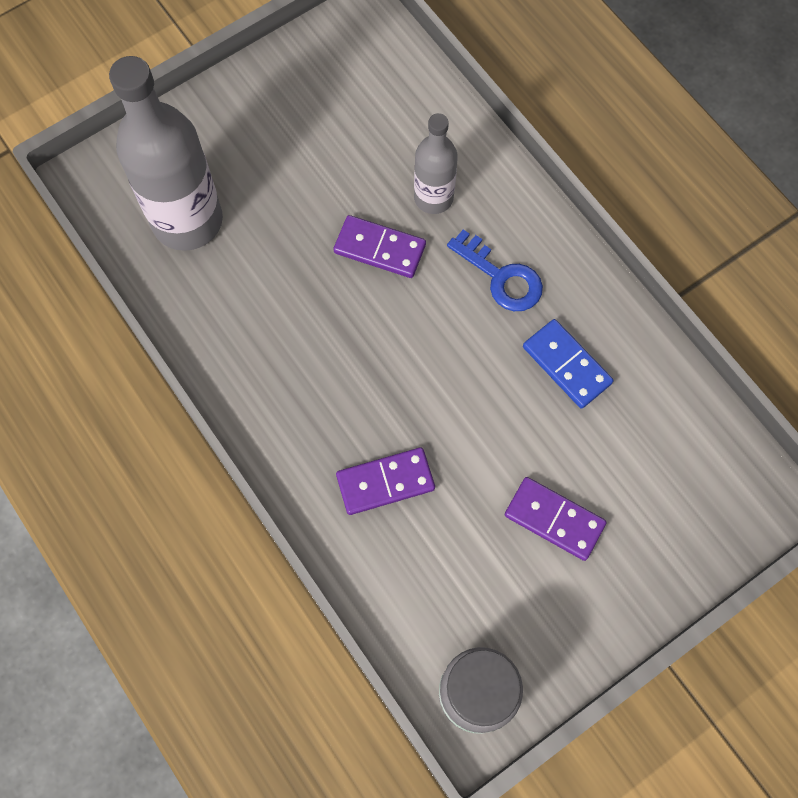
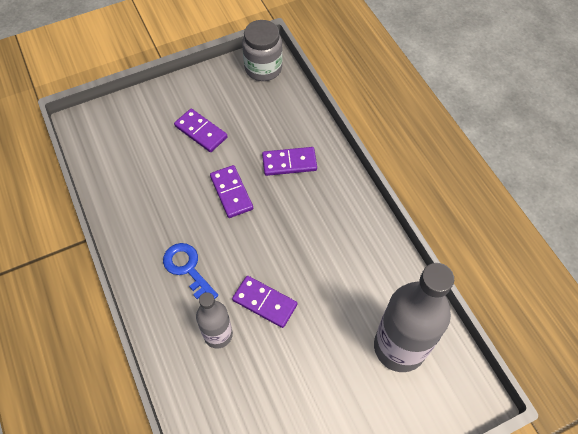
camera: 170 degrees left, 10 degrees down
(469, 409) = (231, 192): none -> purple domino
(566, 365) = (165, 208): blue domino -> none

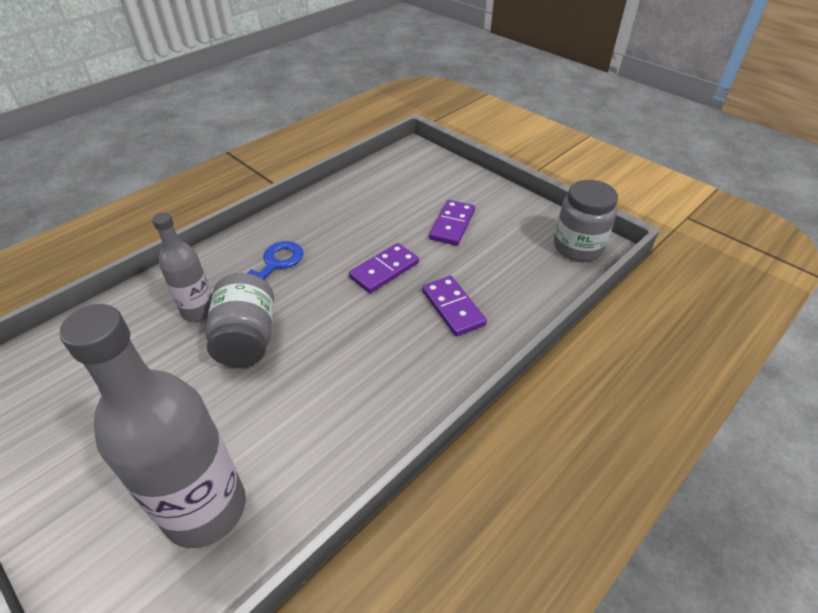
camera: 70 degrees right, 15 degrees down
(265, 302) = (247, 339): purple domino -> grey jar

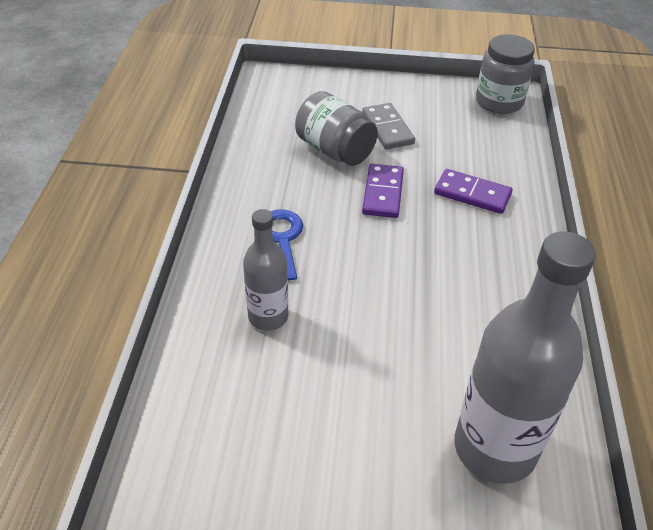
camera: 40 degrees left, 0 degrees up
(247, 339) = (347, 312): grey jar -> grey jar (335, 150)
(452, 225) = (387, 129): purple domino -> grey domino

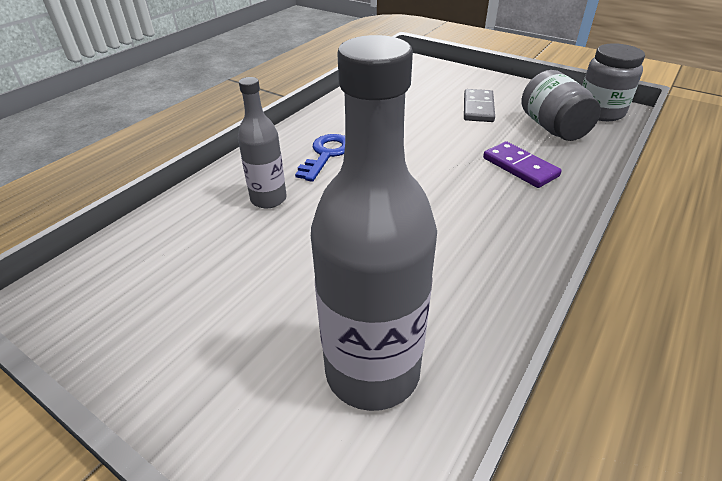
camera: 30 degrees right, 5 degrees down
(335, 150) = (421, 112): grey jar -> grey jar (553, 128)
(383, 193) = (437, 147): purple domino -> none

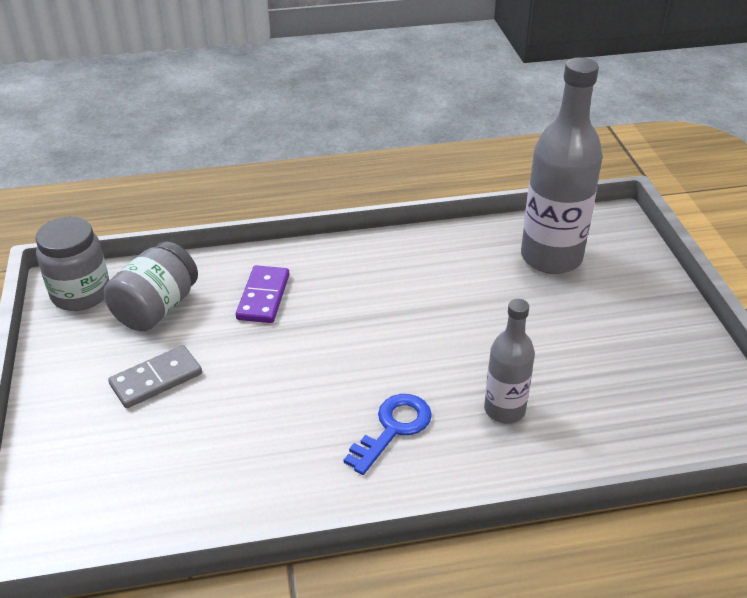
camera: 135 degrees left, 0 degrees up
(326, 154) = (393, 428): blue key -> blue key turned 150 degrees clockwise

